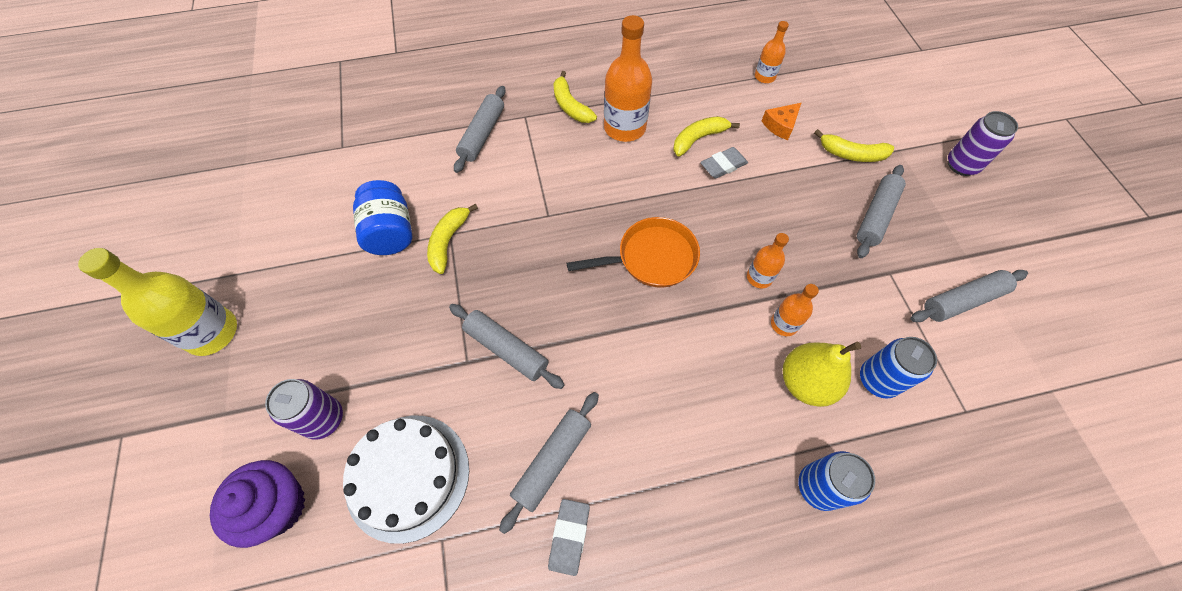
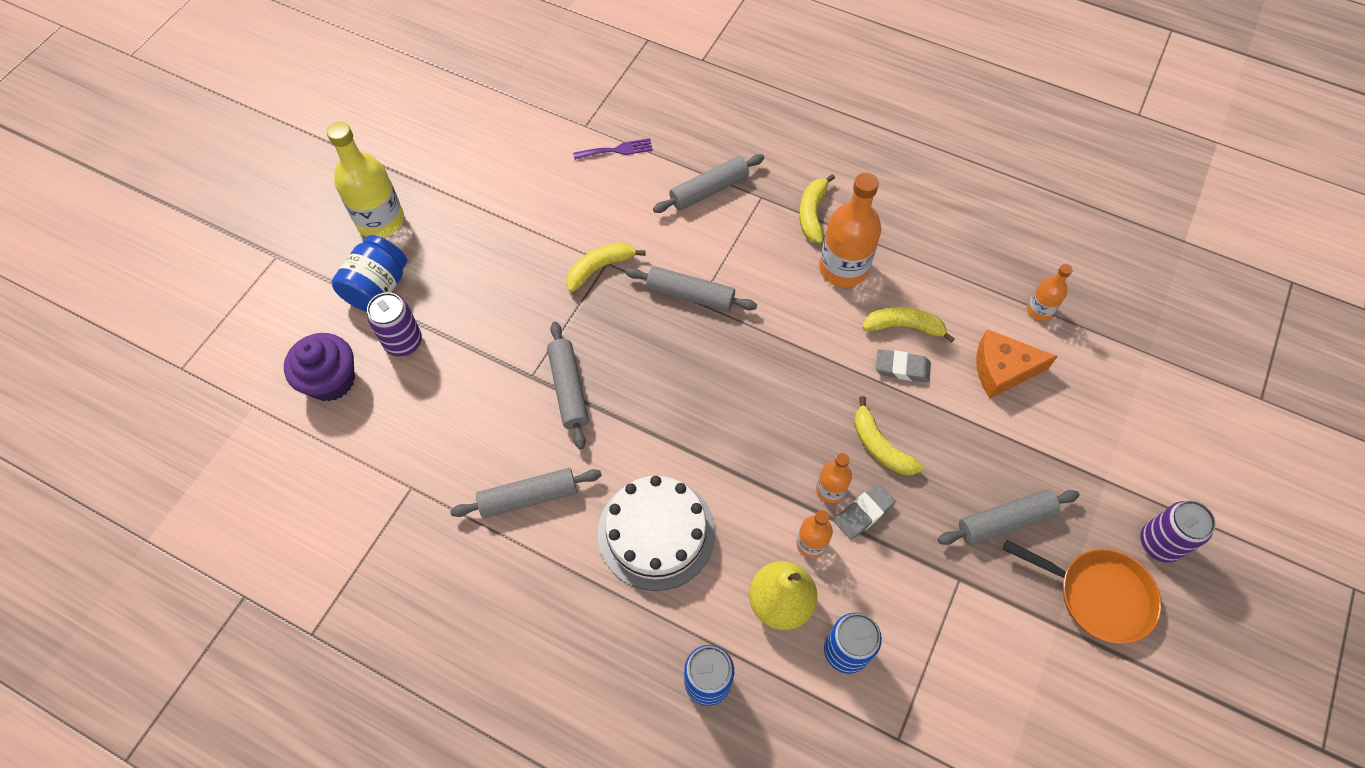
camera: 40 degrees right, 0 degrees up
(384, 149) = (617, 150): none -> purple fork
(390, 232) = (562, 229): blue jar -> blue jar (378, 288)
(408, 476) = (424, 427): white cake -> white cake (656, 532)
(569, 537) = (494, 557): grey eraser -> grey eraser (863, 513)
(652, 258) = (752, 403): orange pan -> orange pan (1098, 595)
(780, 125) = (1002, 369): orange cheese -> orange cheese, size x1.51
(851, 154) = (1047, 448): yellow banana -> yellow banana (880, 446)
(962, 301) = (1004, 656): grey rolling pin -> grey rolling pin (690, 295)

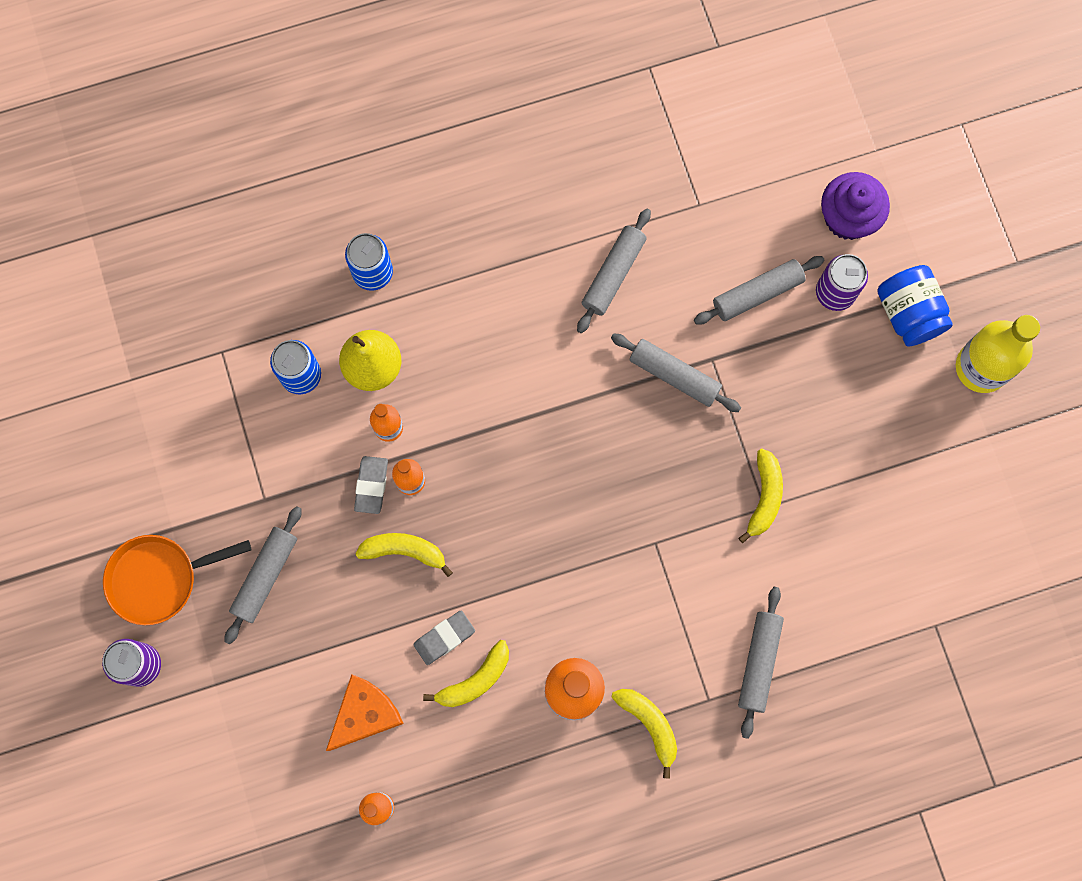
camera: 135 degrees right, 15 degrees up
(617, 150) = (879, 626): purple fork -> none
(656, 532) = (501, 334): white cake -> none
(690, 295) = (669, 543): grey rolling pin -> grey rolling pin (757, 294)

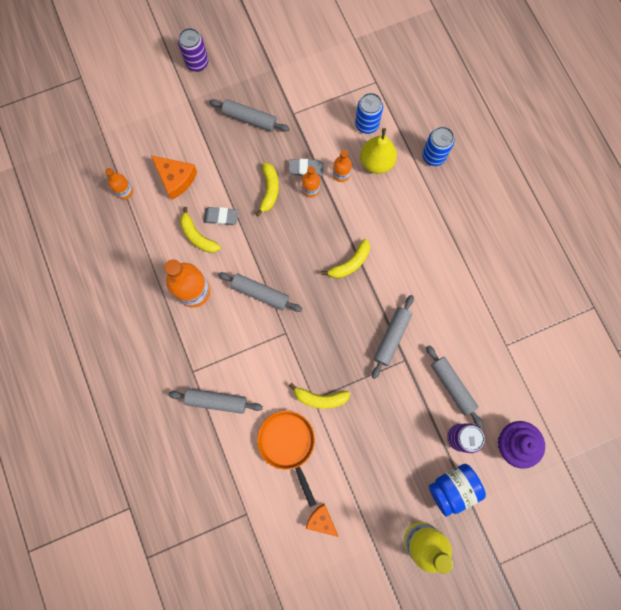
camera: 85 degrees right, 0 degrees up
(159, 578) = (244, 66): orange pan -> orange pan (288, 444)
(444, 638) = (221, 217): grey eraser -> grey eraser turned 45 degrees counterclockwise
(613, 274) = (452, 295): grey rolling pin -> grey rolling pin (260, 293)
(649, 725) = (176, 337): yellow banana -> yellow banana (350, 263)
(948, 511) = (321, 520): none -> orange cheese

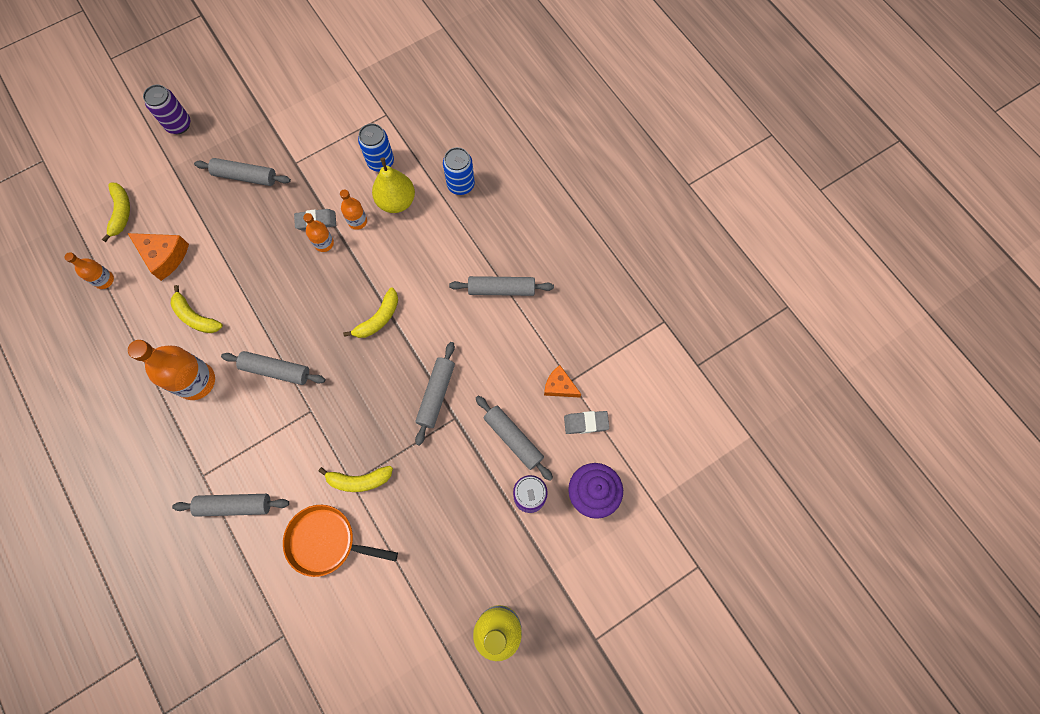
camera: 10 degrees left, 5 degrees down
(221, 217) = (221, 291): grey eraser -> grey eraser (586, 423)
(269, 190) = (276, 252): yellow banana -> yellow banana (121, 213)
(288, 444) = (326, 541): orange pan -> orange pan turned 45 degrees counterclockwise
(321, 520) = (376, 626): orange cheese -> orange cheese (559, 386)
(452, 488) = (528, 558): blue jar -> none
(457, 255) = (501, 289): none -> grey rolling pin

